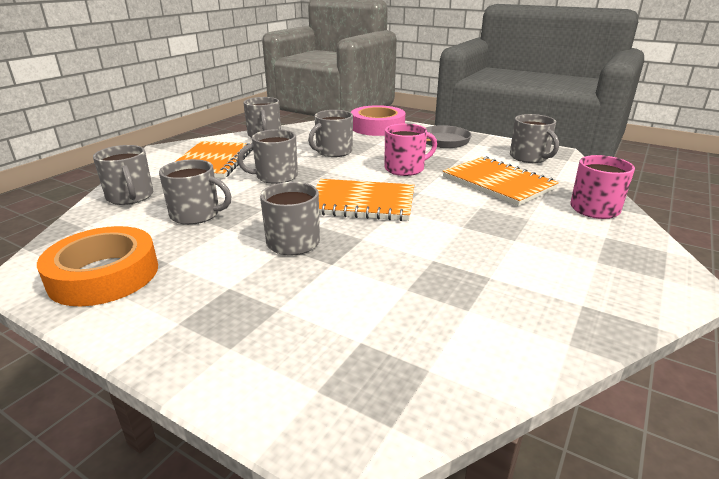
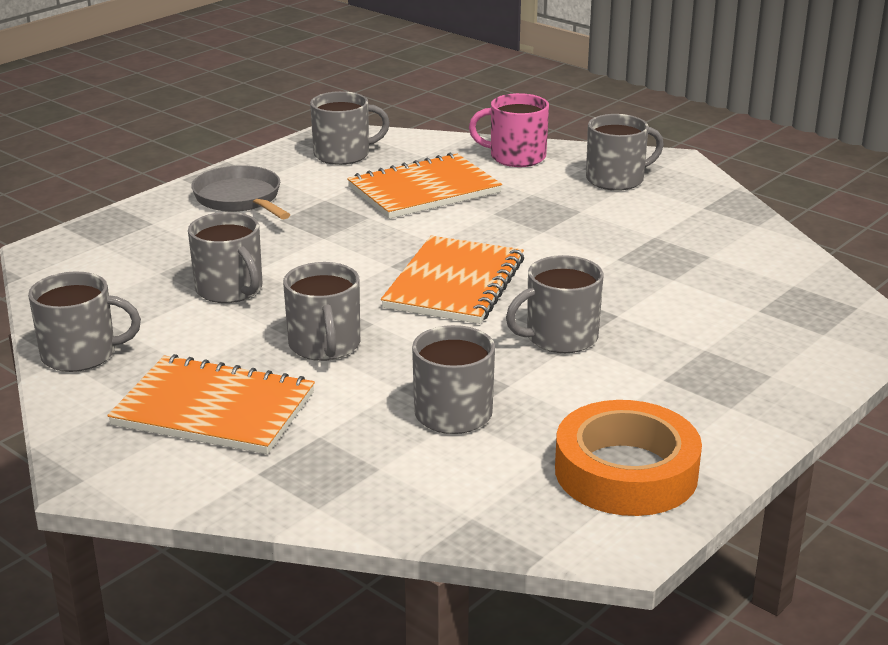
camera: 80 degrees left, 0 degrees up
(130, 197) = (357, 485): grey mug -> grey mug (616, 179)
(377, 127) = (117, 239): pink tape -> none
(405, 169) = (343, 240): pink mug -> none

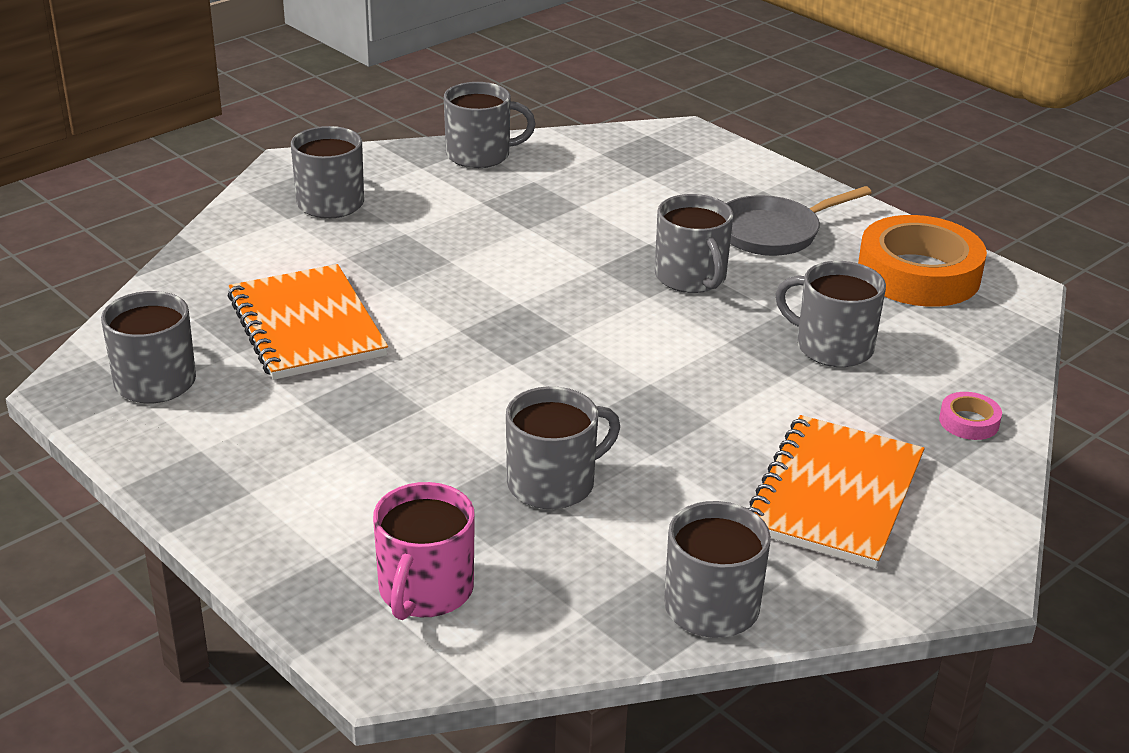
camera: 85 degrees left, 5 degrees up
(240, 199) = (273, 474): grey pan -> grey pan (773, 233)
(324, 345) = (699, 417): grey mug -> grey mug (480, 155)
(333, 488) = (969, 422): none -> pink tape
(454, 284) = (567, 325): orange notebook -> none
(516, 157) = (233, 255): pink mug -> pink mug (425, 590)

